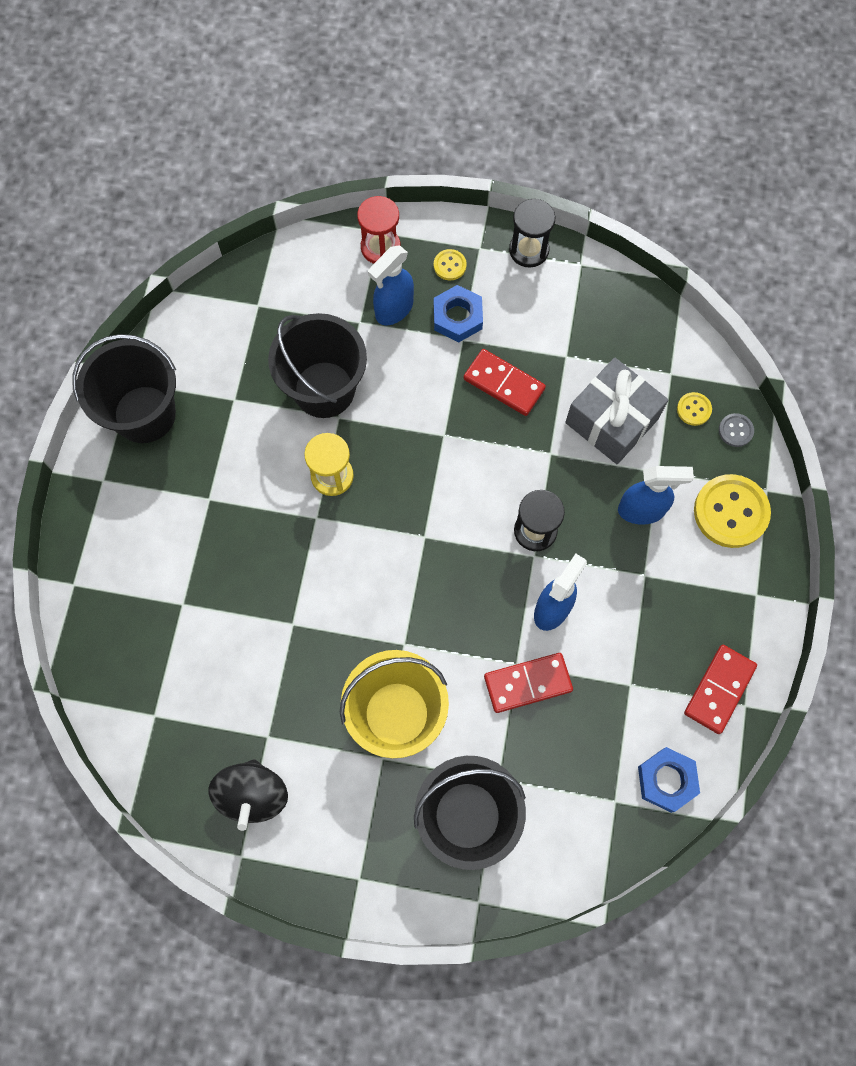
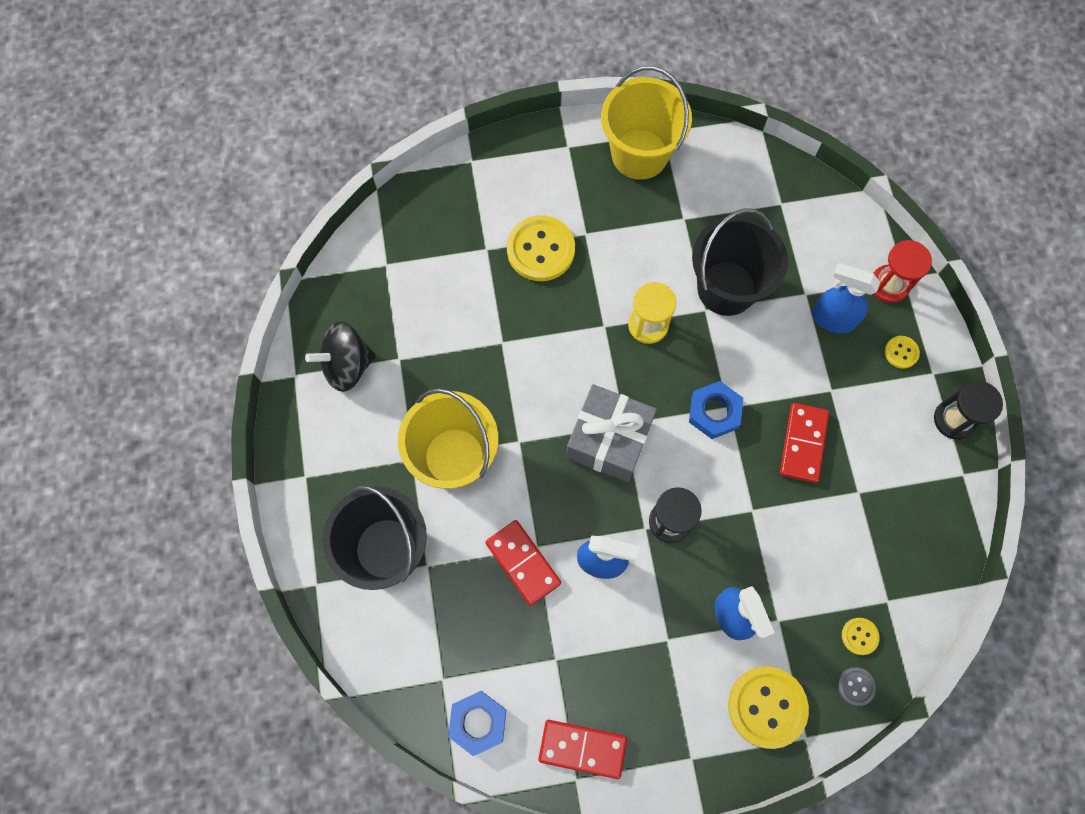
camera: 70 degrees right, 0 degrees up
(144, 414) = (639, 154): black bucket -> yellow bucket
(207, 549) = (540, 250): none -> yellow button
(457, 317) = (851, 378): blue nut -> blue nut (714, 412)
(611, 420) = (811, 558): grey gift -> grey gift (608, 440)

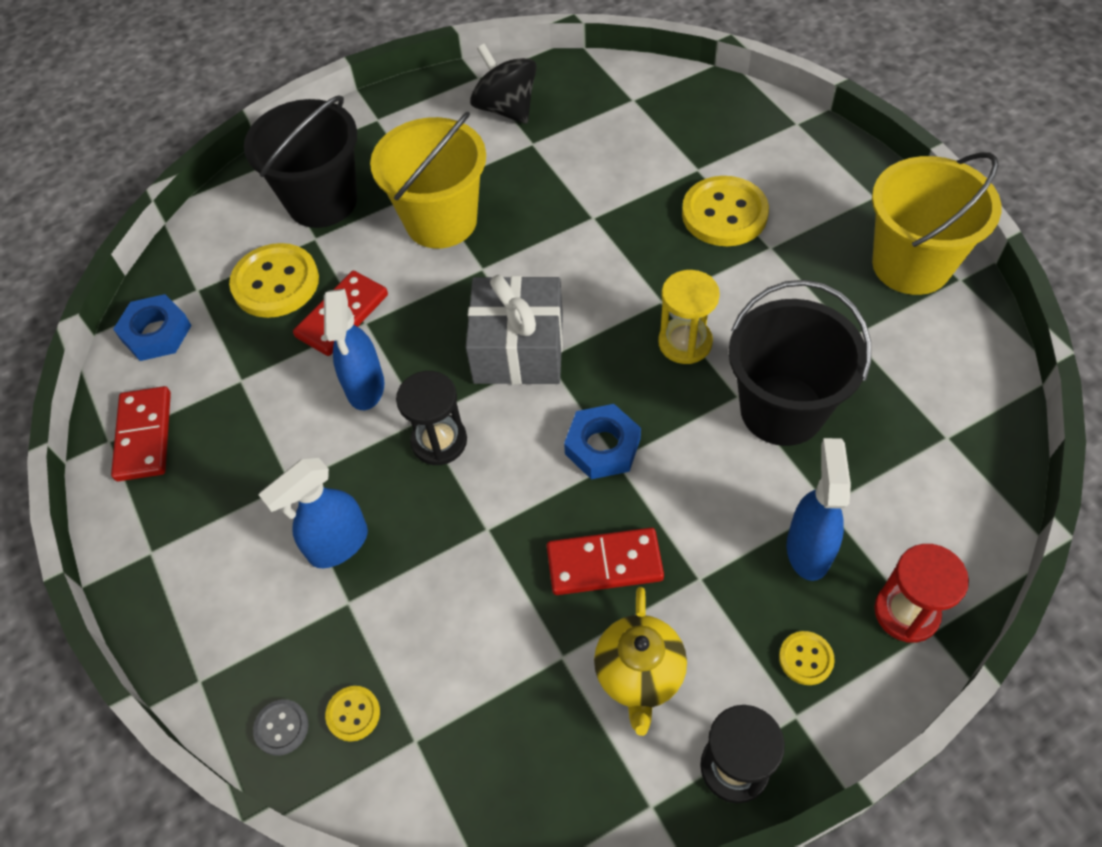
camera: 75 degrees right, 15 degrees down
(767, 707) = (230, 620): yellow button -> yellow button (276, 283)
(884, 450) = (639, 674): none -> yellow teapot

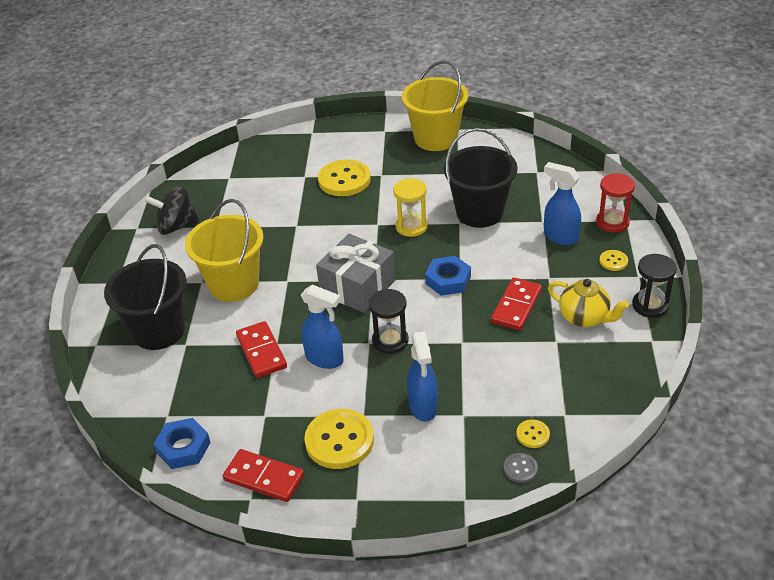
camera: 60 degrees left, 15 degrees down
(276, 283) = (203, 374): yellow button -> yellow button (339, 440)

